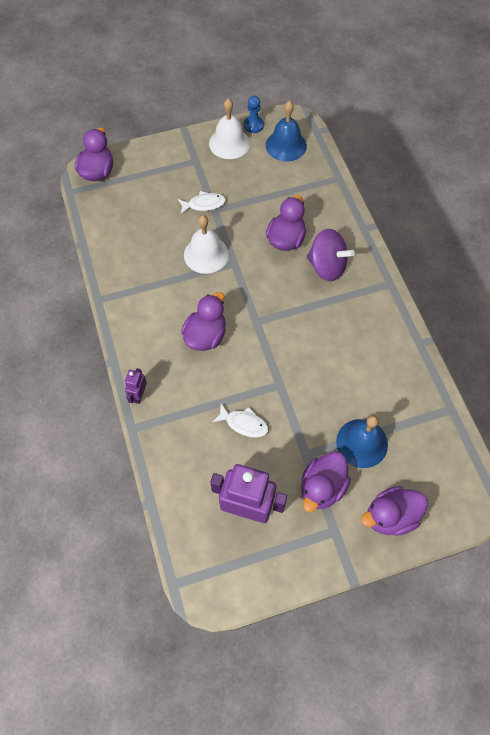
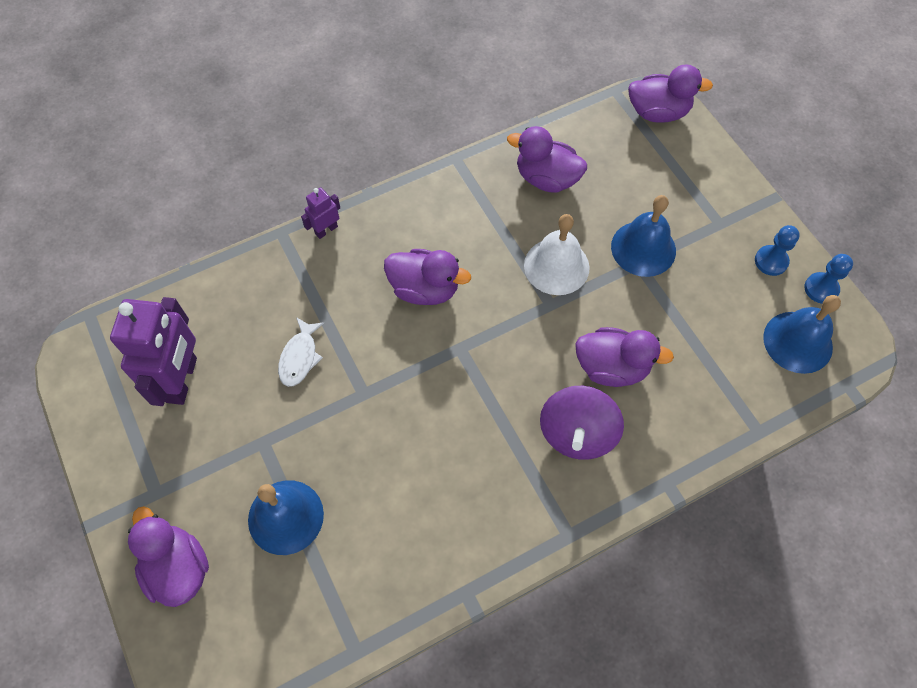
camera: 80 degrees right, 0 degrees up
(139, 395) = (326, 230): purple robot -> purple robot turned 45 degrees counterclockwise
(204, 204) = (643, 248): white fish -> blue bell
(229, 143) = (771, 261): white bell -> blue pawn
(322, 487) = (216, 469): purple duck -> purple duck (546, 179)

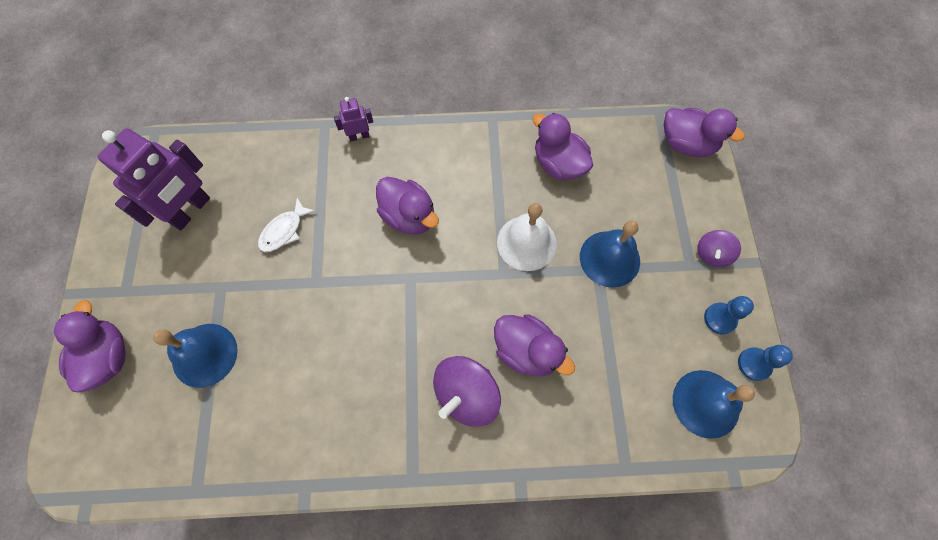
camera: 25 degrees right, 5 degrees up
(734, 206) = (712, 254): none -> purple spinning top

